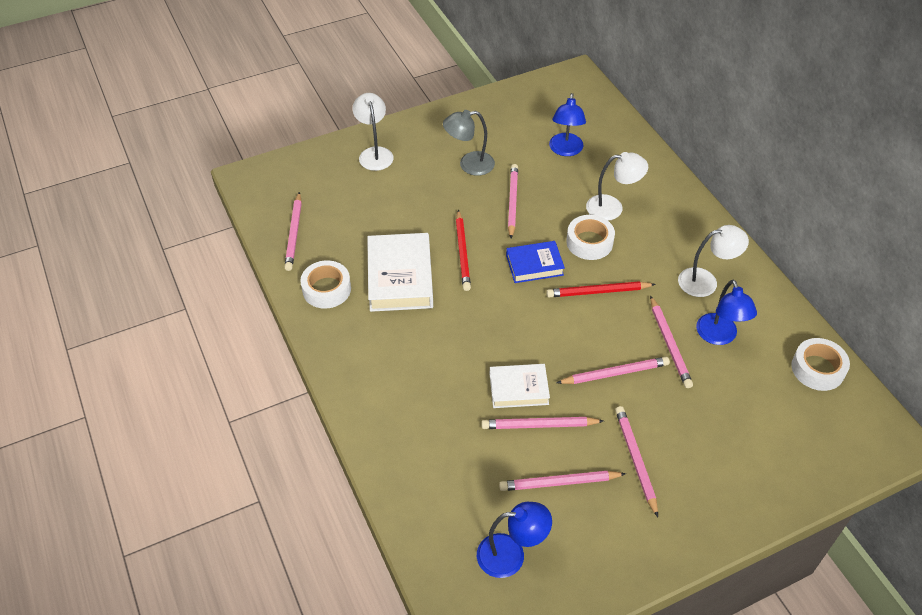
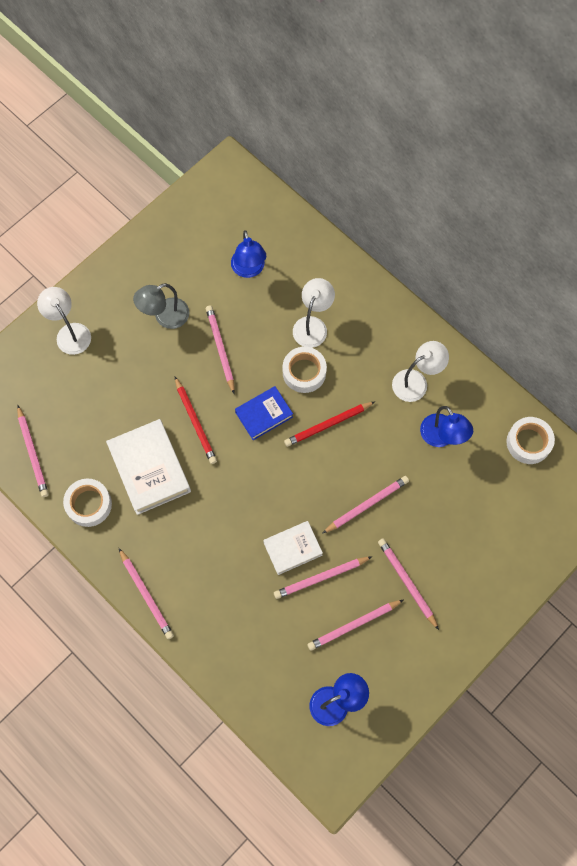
camera: 20 degrees left, 20 degrees up
(612, 207) = (312, 325): white lamp -> white lamp turned 45 degrees counterclockwise
(669, 344) = (403, 459): pink pencil -> pink pencil (146, 595)

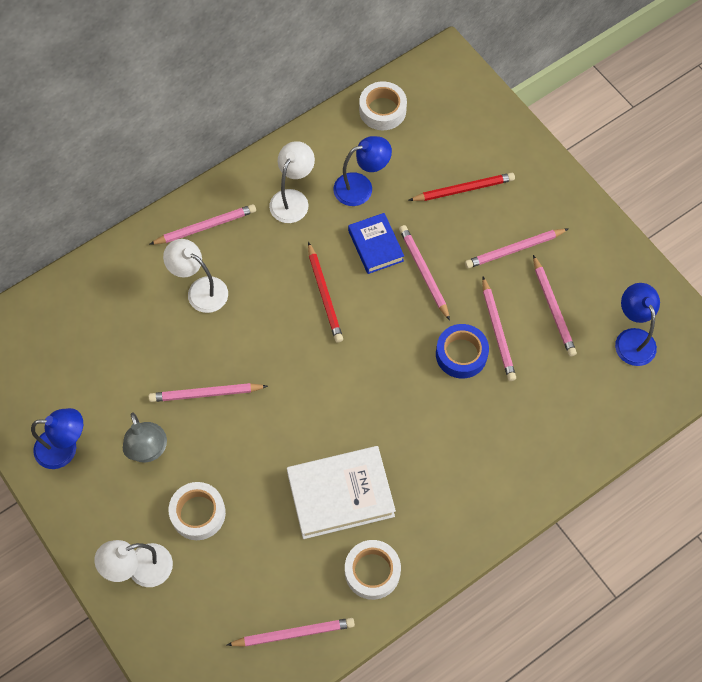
camera: 80 degrees left, 5 degrees down
(146, 595) = (492, 518): pink pencil -> pink pencil (205, 226)
(195, 422) = (292, 435): red pencil -> red pencil (463, 189)
(249, 269) = (111, 347): blue lamp -> blue lamp (65, 448)
(264, 414) = (298, 359): blue book -> blue book (375, 246)
(292, 549) = (461, 354): white book -> blue tape
(304, 372) = (256, 308): white tape -> white tape (198, 513)
(416, 382) = (293, 199): white lamp -> white lamp turned 45 degrees clockwise

